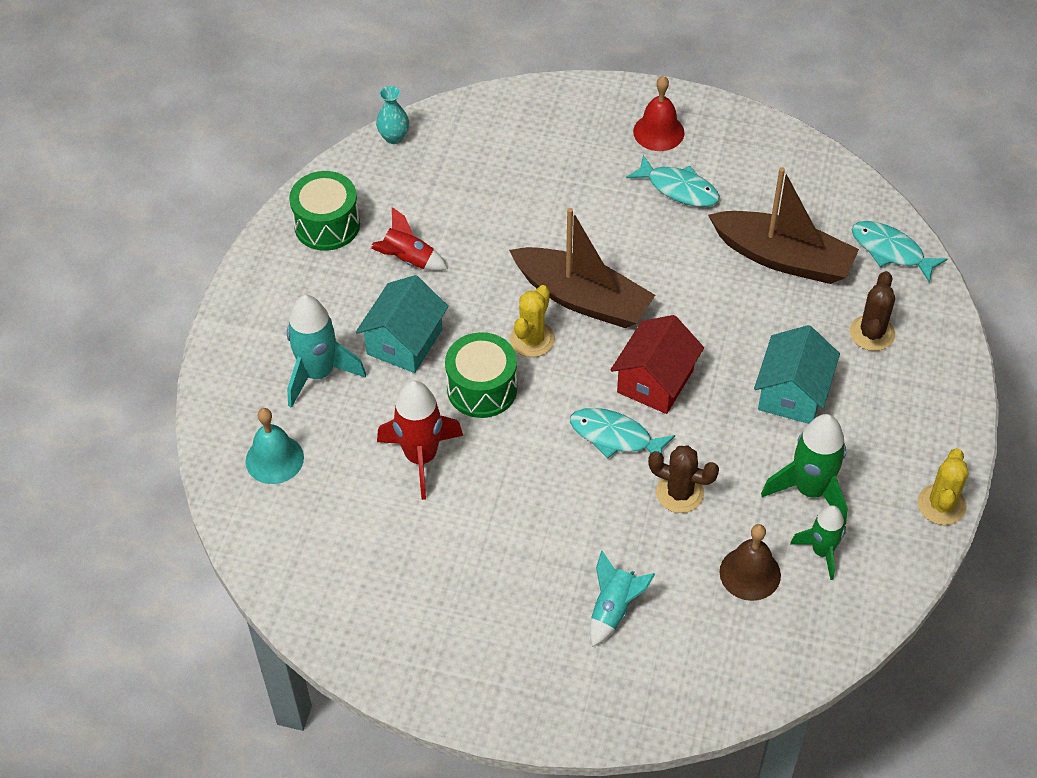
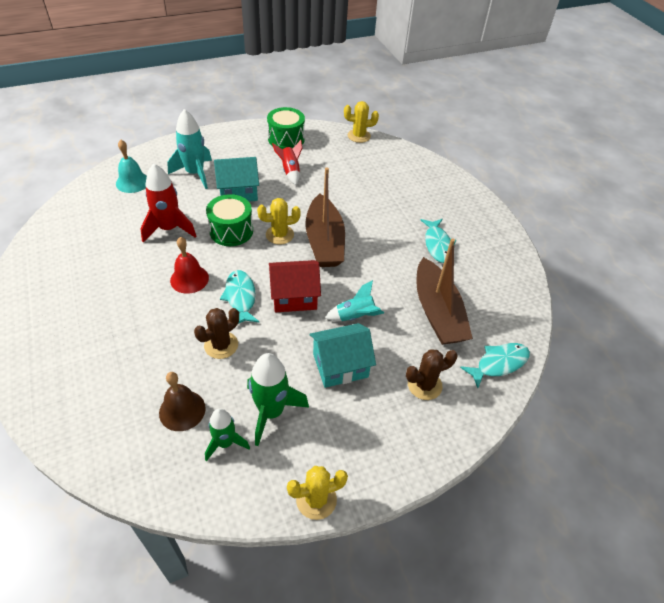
camera: 50 degrees right, 5 degrees down
(394, 137) = (359, 136): turquoise vase -> yellow cactus
(613, 609) = (114, 354): turquoise rocket -> turquoise rocket (355, 316)
(658, 132) = (466, 220): red bell -> red bell (189, 279)
(679, 493) = (221, 345): brown cactus -> brown cactus turned 60 degrees clockwise
(891, 251) = (498, 363): turquoise fish -> turquoise fish turned 60 degrees clockwise

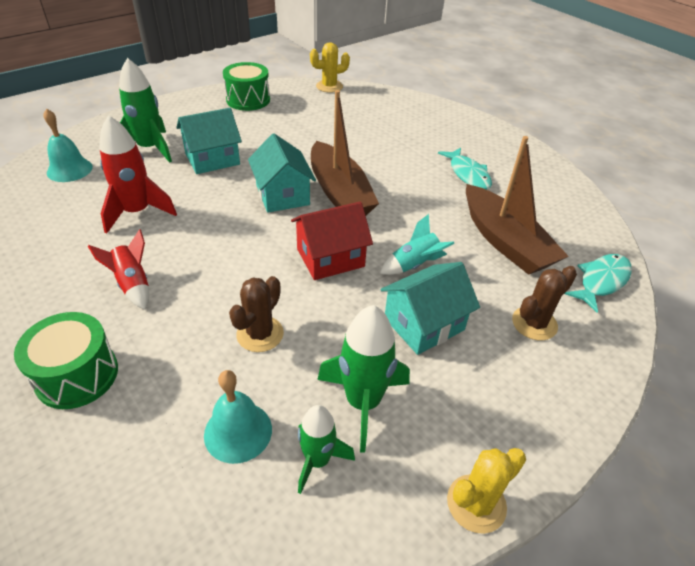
camera: 15 degrees left, 5 degrees down
(182, 410) = (238, 431): brown bell -> turquoise bell
(189, 279) = (186, 264): red bell -> none
(195, 174) = (150, 149): turquoise rocket -> green rocket
(231, 231) = (220, 201): green drum -> green drum (77, 375)
(240, 297) = (262, 272): turquoise fish -> none
(279, 235) = (282, 195): yellow cactus -> turquoise house
(290, 171) = (267, 130): red rocket -> red rocket (133, 284)

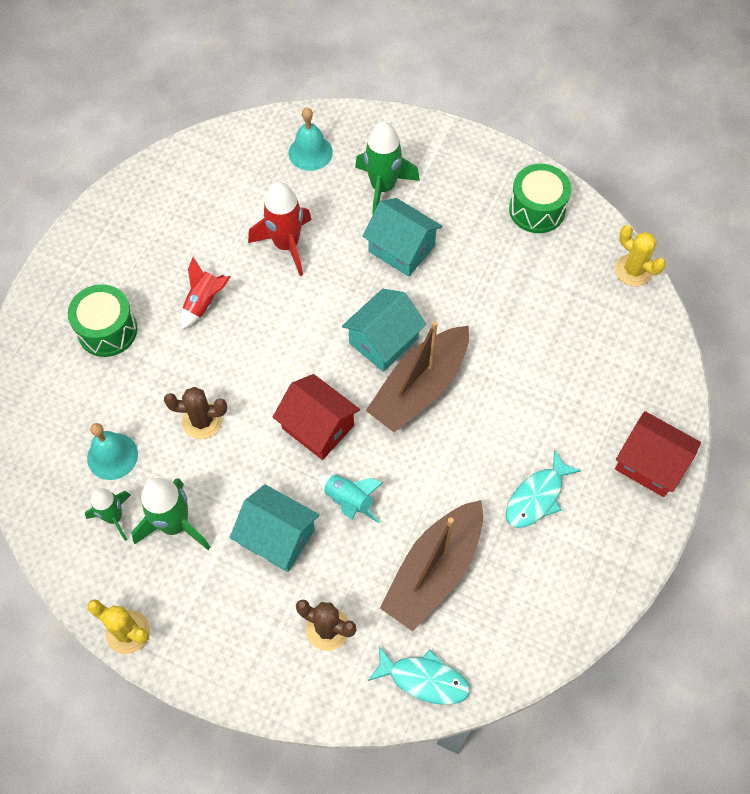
camera: 65 degrees right, 20 degrees up
(470, 127) = (650, 464): none -> red house

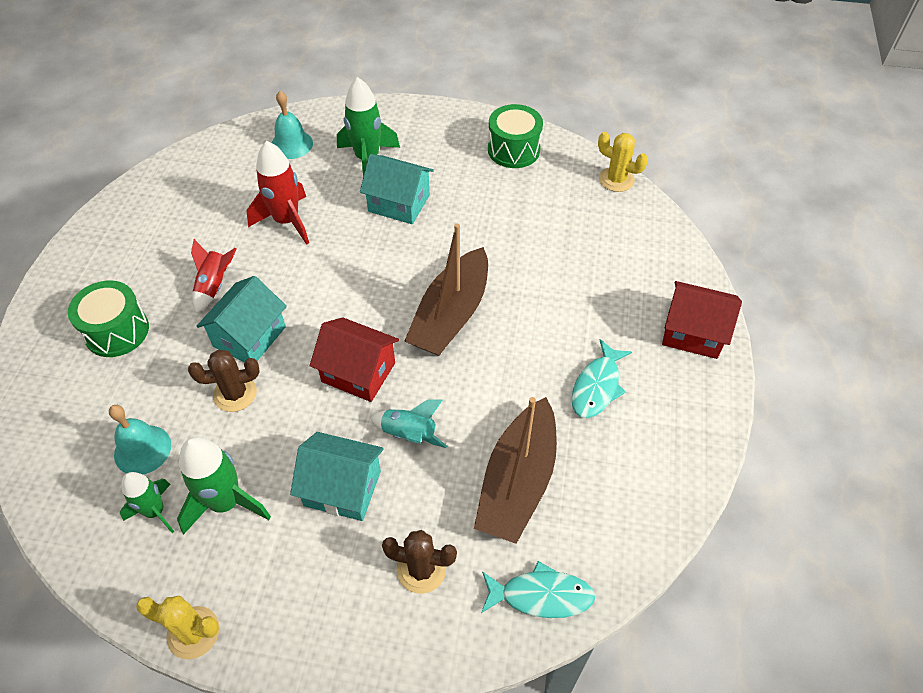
camera: 15 degrees left, 10 degrees down
(383, 341) = (403, 282): turquoise house -> turquoise house (249, 337)

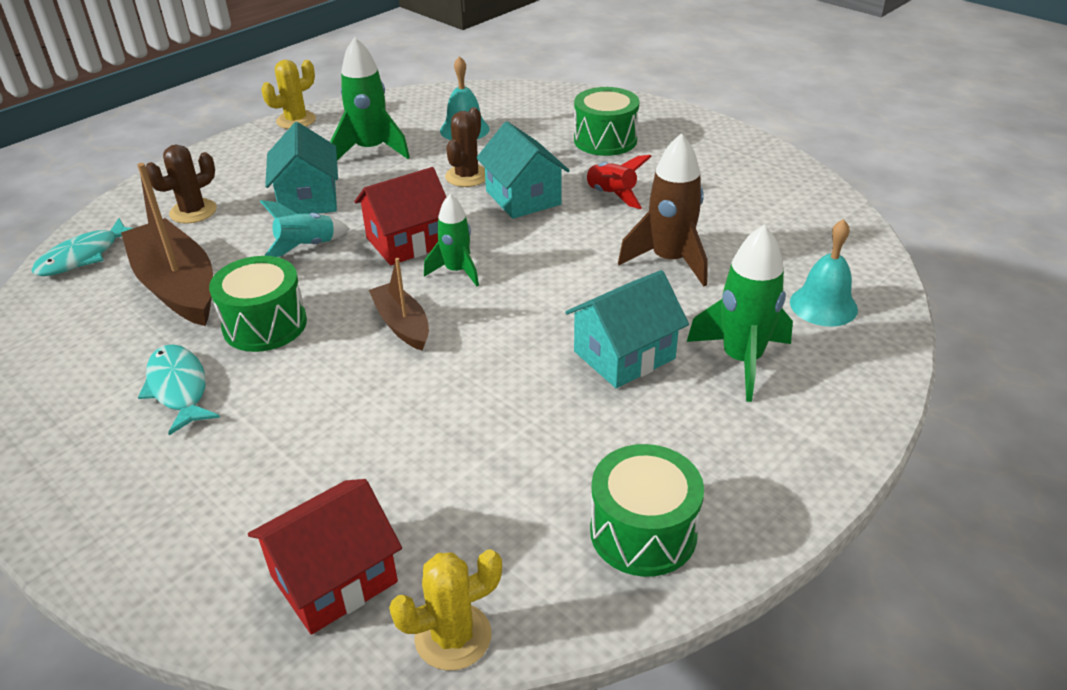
camera: 125 degrees right, 15 degrees down
(155, 511) = (404, 124): green rocket -> green rocket (456, 271)
(287, 221) = (669, 261): red rocket -> brown rocket
(342, 488) = (308, 199): turquoise house -> turquoise house turned 60 degrees counterclockwise
(451, 315) = (402, 324): brown boat -> brown boat, size x0.56
(510, 388) = (265, 325): none -> green drum
(693, 333) = (113, 524): red house -> red house (334, 579)

